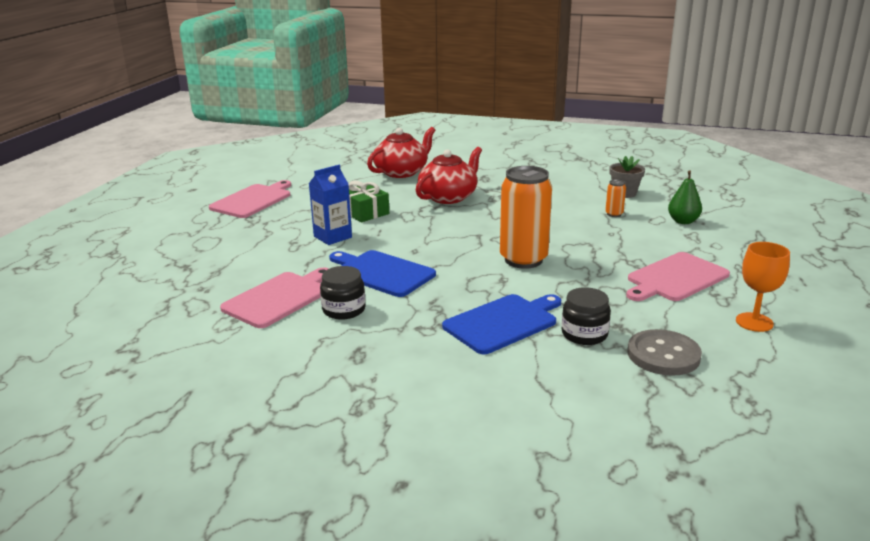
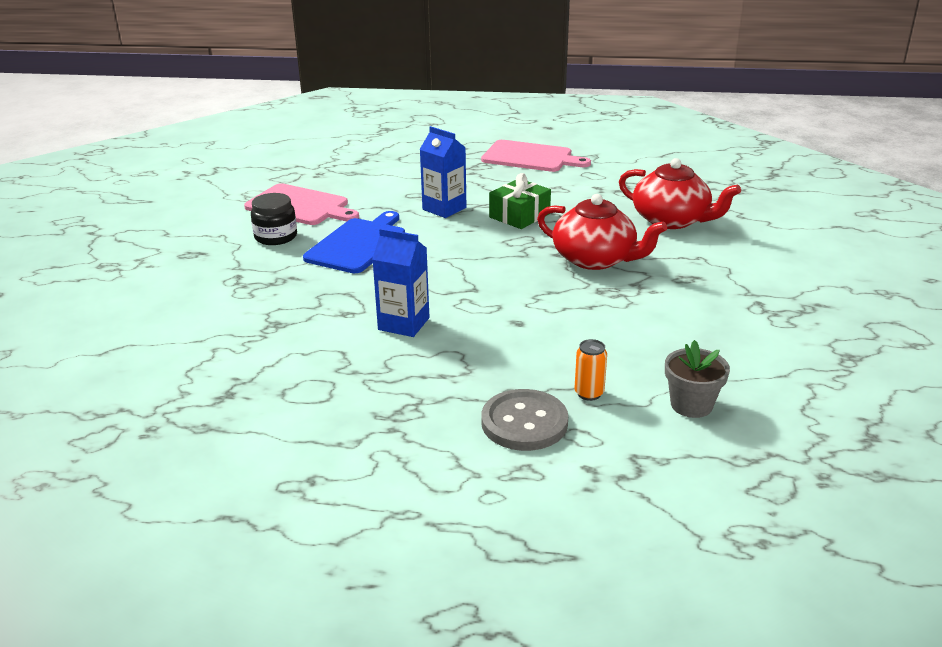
camera: 80 degrees right, 5 degrees up
(503, 322) = (242, 320): blue cutting board -> none
(523, 260) = (403, 324): orange can -> blue carton
(584, 334) = (210, 371): black jar -> none
(663, 355) = (154, 425): grey button -> grey button (524, 423)
(675, 278) = (360, 445): pink cutting board -> none
(683, 221) = (585, 465): green pear -> none
(754, 322) = (224, 510): orange goblet -> none

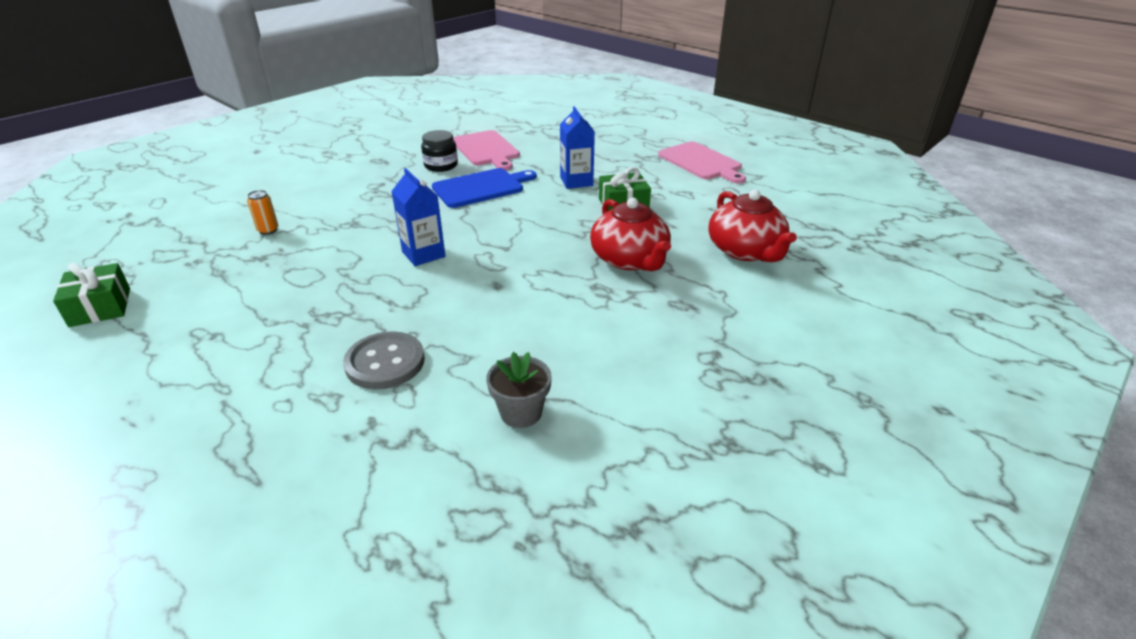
camera: 35 degrees right, 5 degrees up
(114, 519) = (100, 307): none -> green gift
(589, 393) = (461, 363): orange can -> orange can (268, 230)

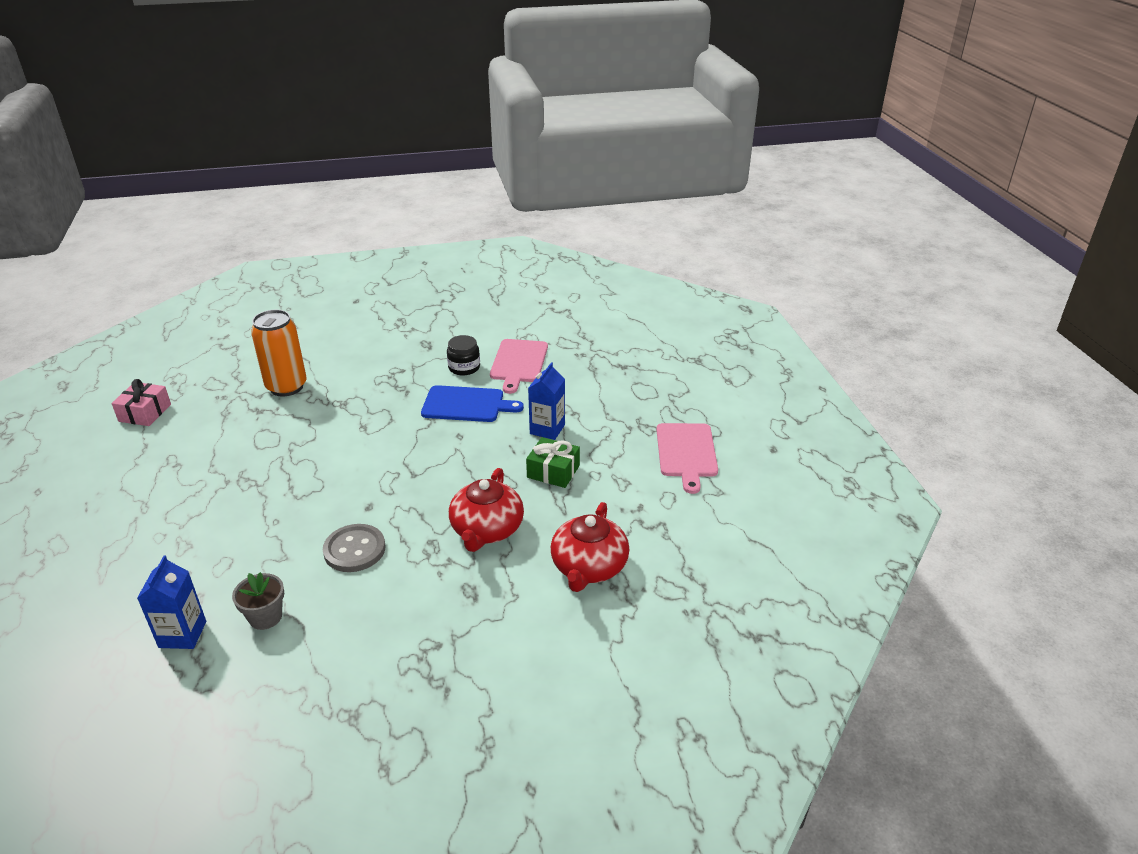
camera: 35 degrees right, 0 degrees up
(100, 307) = (145, 413): green gift -> pink gift
(268, 230) = (286, 387): orange can -> orange can, size x2.38
(385, 362) = (237, 535): grey button -> grey button (354, 550)
(423, 254) = (354, 454): blue carton -> blue carton (182, 634)

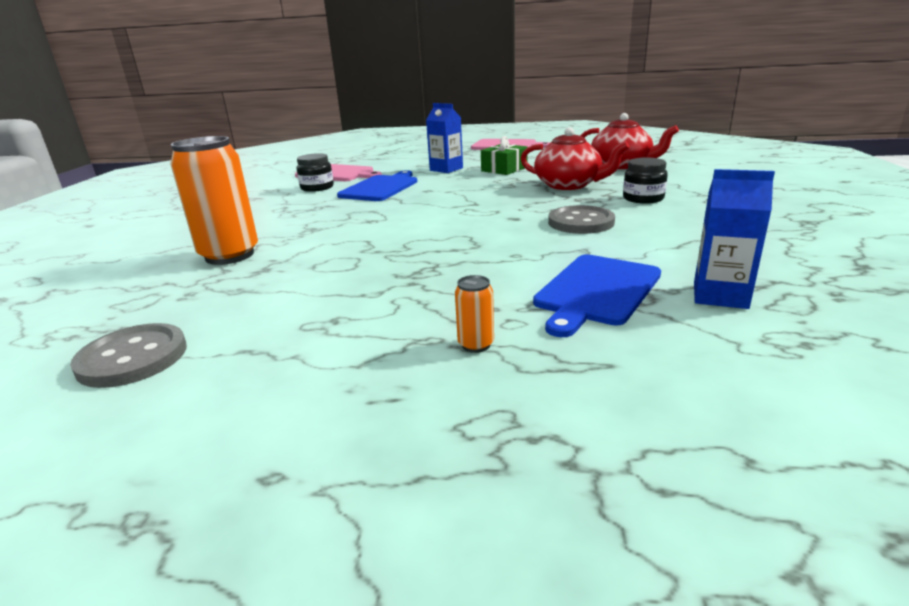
camera: 70 degrees left, 10 degrees down
(134, 526) = (476, 345): none -> orange can
(145, 413) = (133, 358): pink gift -> grey button
(200, 570) = (596, 291): none -> blue cutting board
(265, 617) = (683, 255): grey flower pot -> none
(435, 590) = (643, 198): none -> black jar

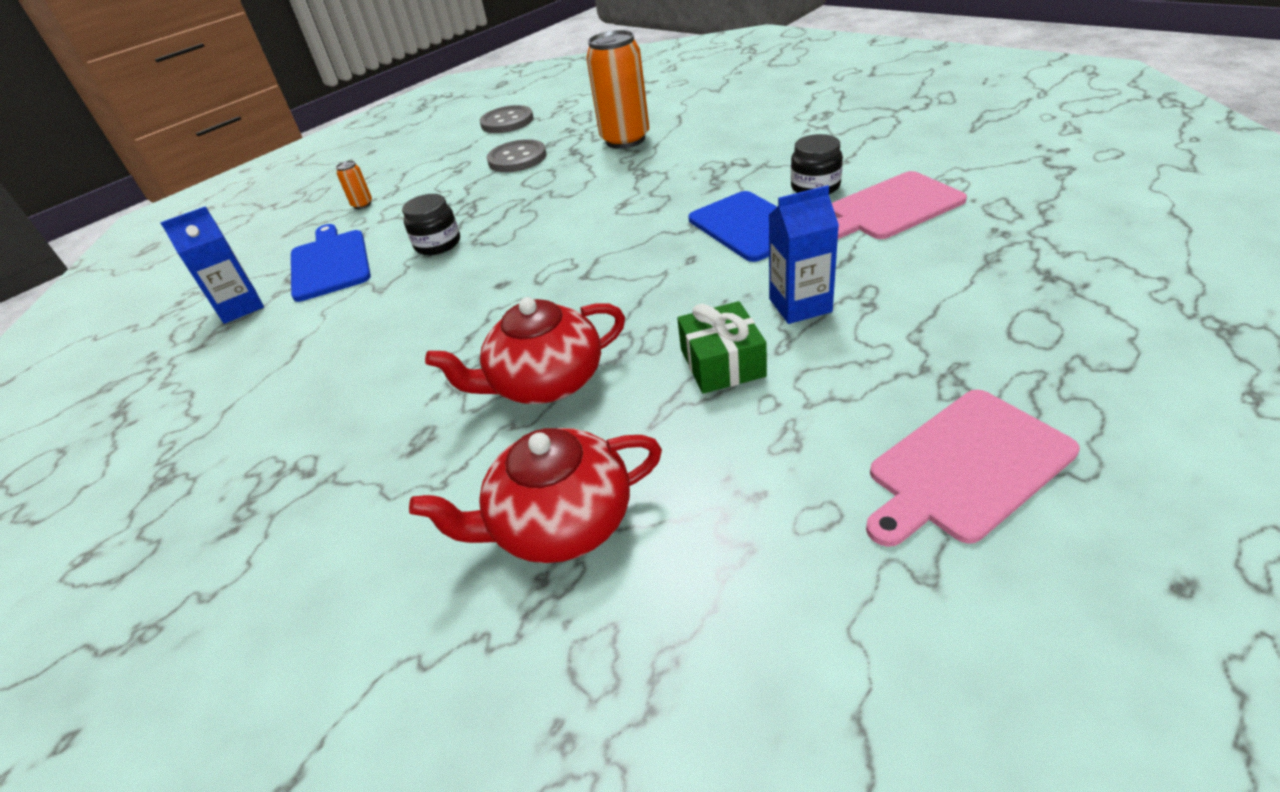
camera: 130 degrees right, 15 degrees up
(581, 222) = (425, 318): grey button -> grey button (517, 159)
(643, 198) = (403, 410): black jar -> black jar (438, 244)

